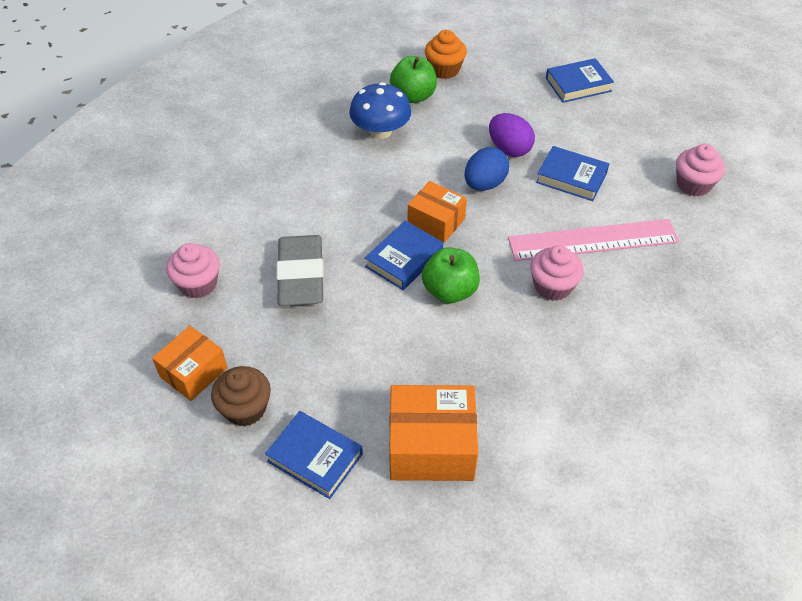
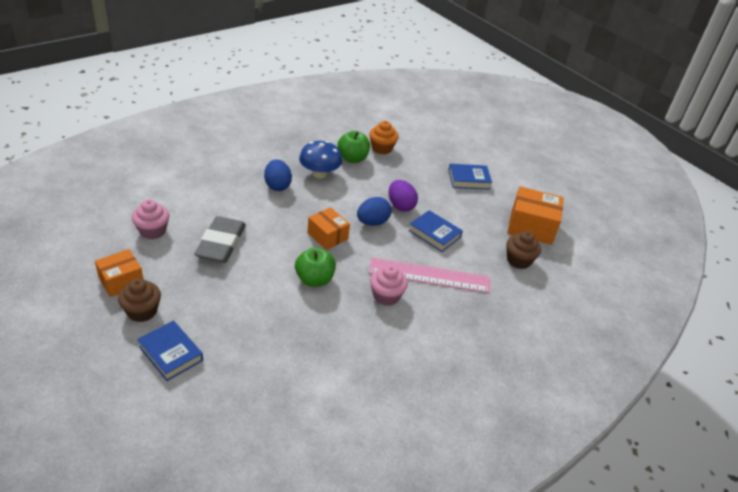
camera: 10 degrees right, 10 degrees down
(333, 166) = (277, 186): none -> blue egg
(404, 259) = (294, 252): blue book -> none
(431, 446) = (251, 369): orange box -> orange box (531, 227)
(693, 185) = (518, 260): pink cupcake -> brown cupcake

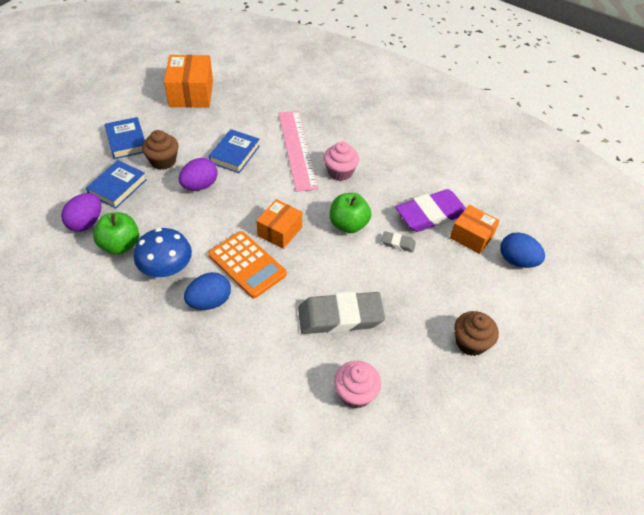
camera: 105 degrees left, 10 degrees up
(121, 281) = (446, 382): orange box -> orange box (471, 236)
(171, 353) = (499, 297): blue book -> blue book (117, 187)
(274, 305) = (398, 243): none -> grey eraser
(297, 345) = (431, 215): none -> purple eraser
(301, 210) = (247, 264): none -> orange calculator
(372, 222) = (239, 202): blue egg -> blue egg (517, 261)
(382, 148) = (86, 223): orange cupcake -> purple egg
(518, 260) = (245, 98): brown cupcake -> brown cupcake (163, 161)

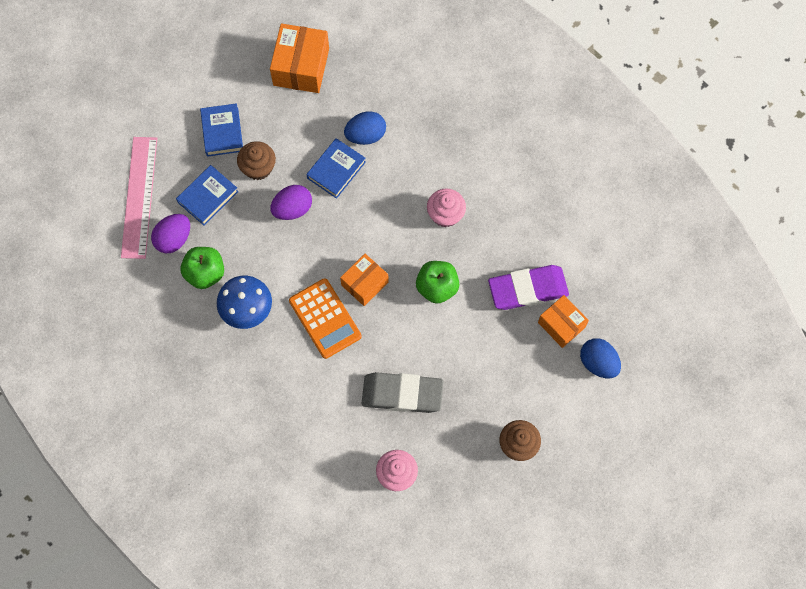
camera: 15 degrees right, 20 degrees up
(209, 301) = (283, 355): blue egg -> blue egg (365, 135)
(297, 149) = (406, 174): pink ruler -> pink ruler (139, 197)
(398, 243) = (482, 320): grey eraser -> none

